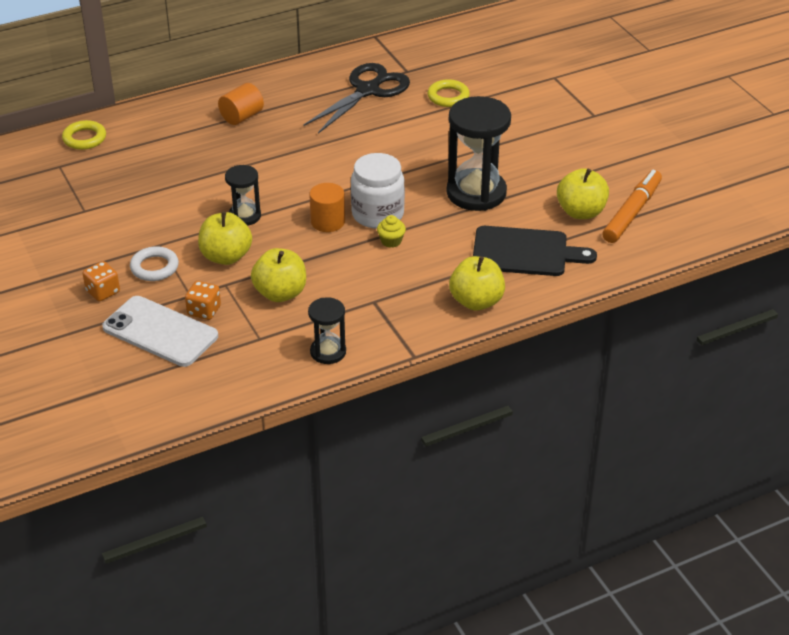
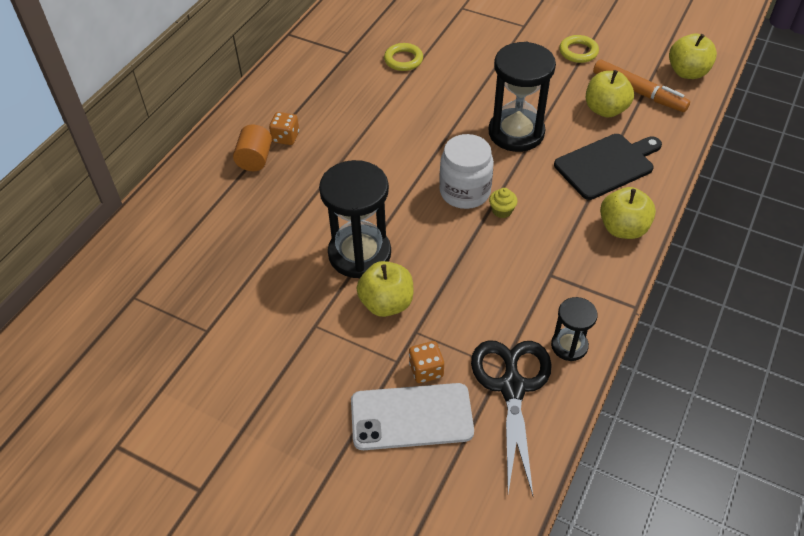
camera: 35 degrees left, 10 degrees up
(84, 138) = (129, 255): yellow ring -> yellow ring (578, 52)
(103, 292) = (314, 407): orange dice -> orange dice (285, 137)
(154, 267) = (335, 352): white ring -> none
(244, 216) = (359, 254): black hourglass -> black hourglass, size x1.88
(280, 293) = (470, 312): yellow apple -> yellow apple (687, 72)
(328, 222) = (433, 221): orange cylinder -> none
(367, 91) = (335, 84): black scissors -> black scissors (512, 387)
(632, 213) = (638, 92): orange marker -> orange marker turned 135 degrees clockwise

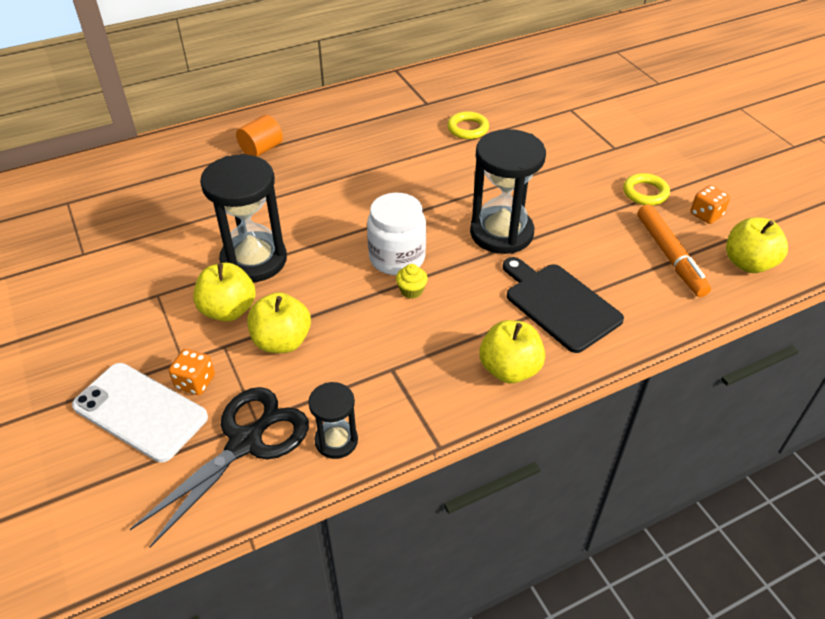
camera: 35 degrees right, 5 degrees down
(285, 137) = (303, 144): orange dice -> orange dice (706, 215)
(605, 109) = (615, 255): yellow apple -> yellow apple (282, 341)
(607, 165) = (559, 304): black cutting board -> black cutting board turned 135 degrees counterclockwise

